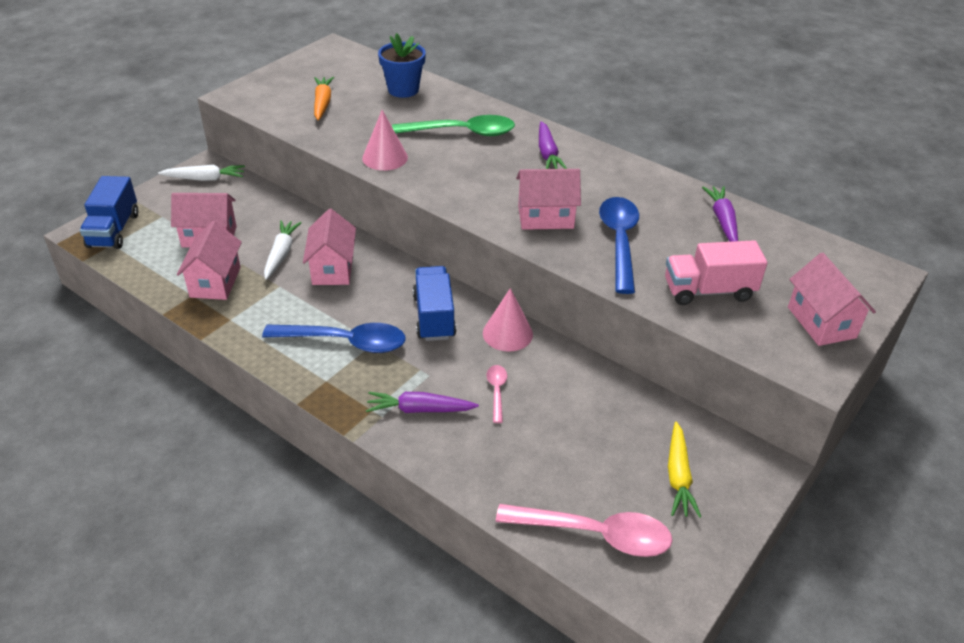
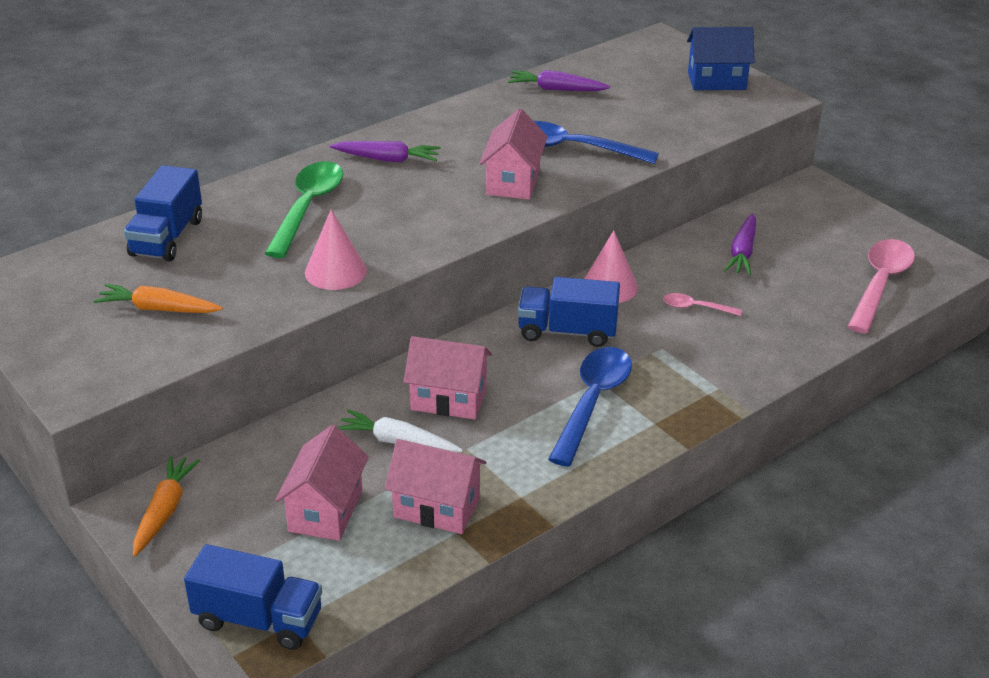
camera: 75 degrees left, 5 degrees down
(205, 179) = (164, 511): white carrot -> orange carrot
(403, 90) = (167, 237): blue flower pot -> blue truck
(420, 409) = (713, 361): purple carrot -> purple carrot (742, 252)
(678, 476) = (818, 229): yellow carrot -> none
(708, 291) = (661, 120): pink truck -> none
(821, 322) = (716, 81): pink house -> blue house

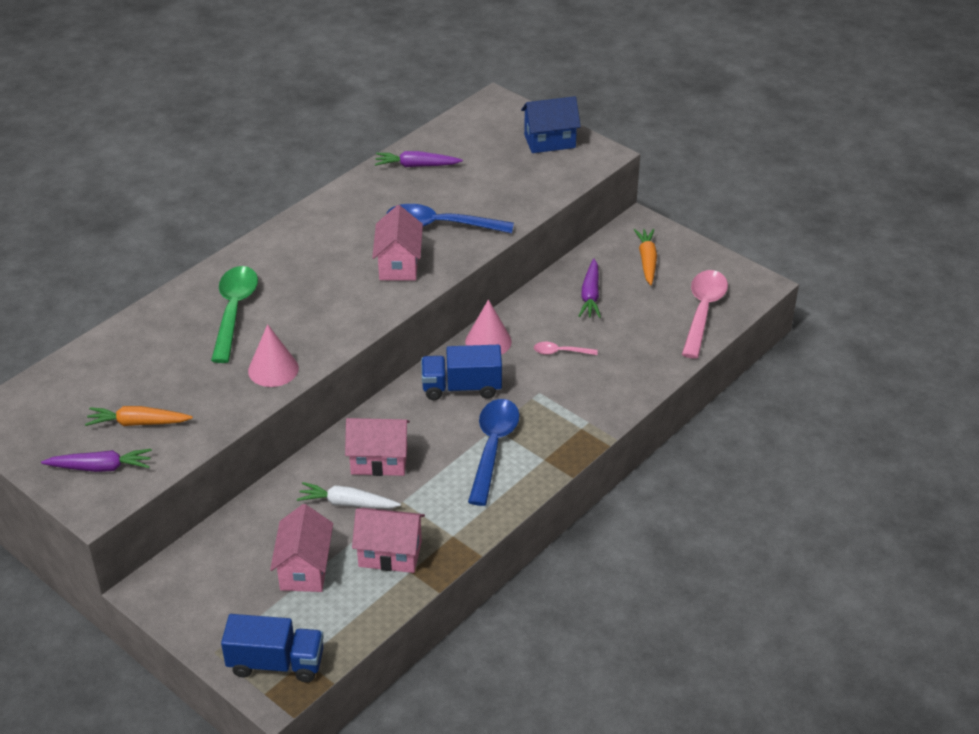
camera: 10 degrees left, 5 degrees up
(164, 511) = (178, 588): orange carrot -> orange carrot (647, 261)
(167, 237) = (124, 355): blue truck -> none
(387, 159) = (288, 255): purple carrot -> purple carrot (100, 467)

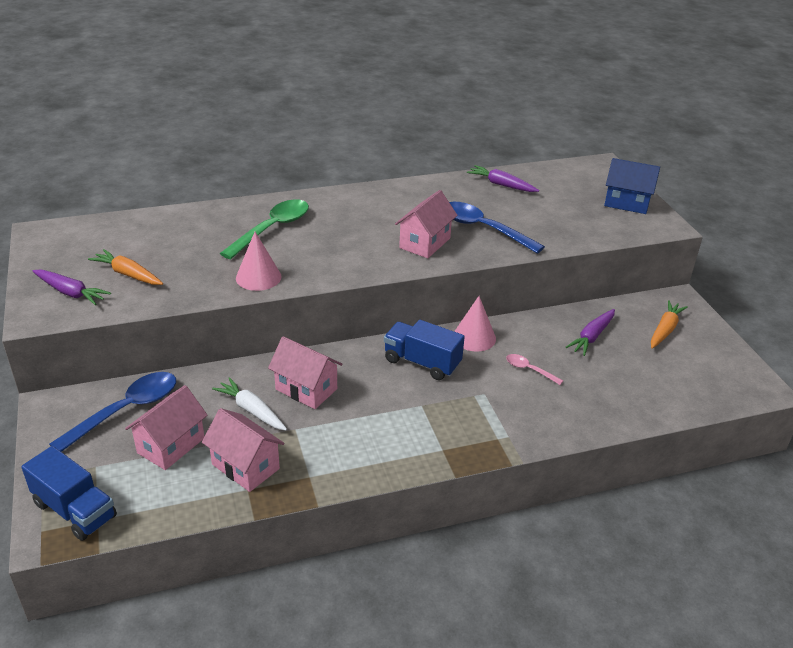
camera: 30 degrees right, 5 degrees down
(493, 447) = (406, 420): blue spoon -> blue spoon (126, 410)
(703, 311) = (689, 389): pink spoon -> none

